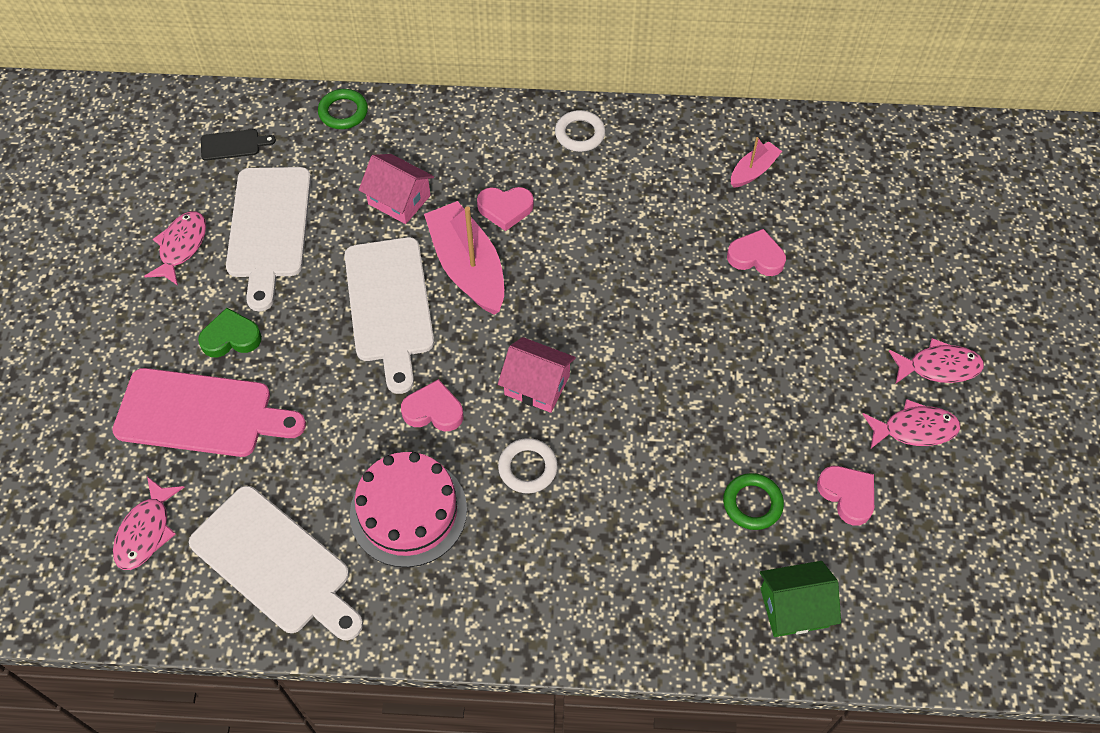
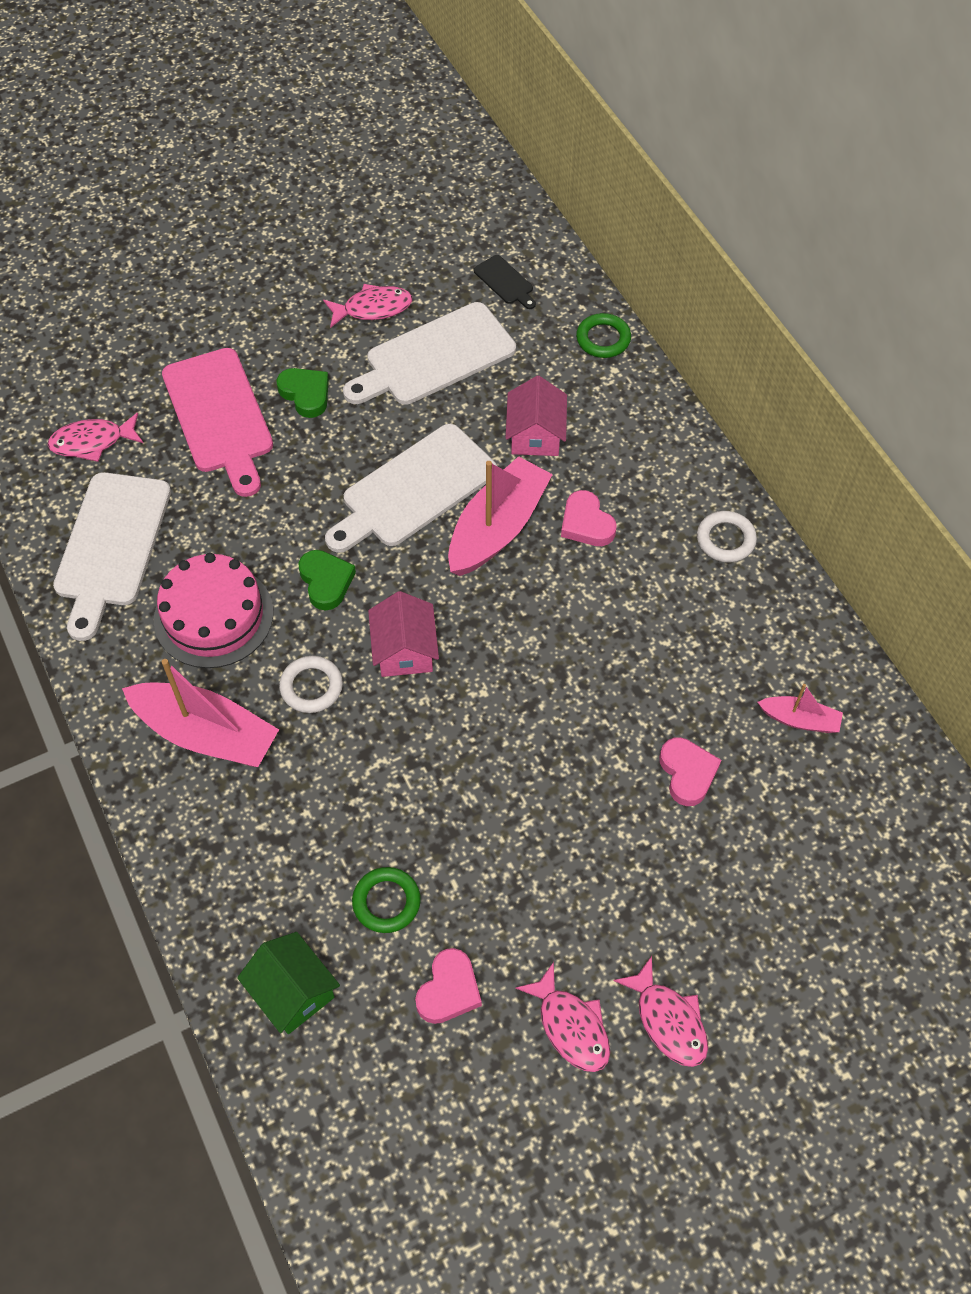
camera: 60 degrees right, 0 degrees up
(433, 410) = (326, 581): pink heart -> green heart
(522, 569) = (206, 734): none -> pink boat

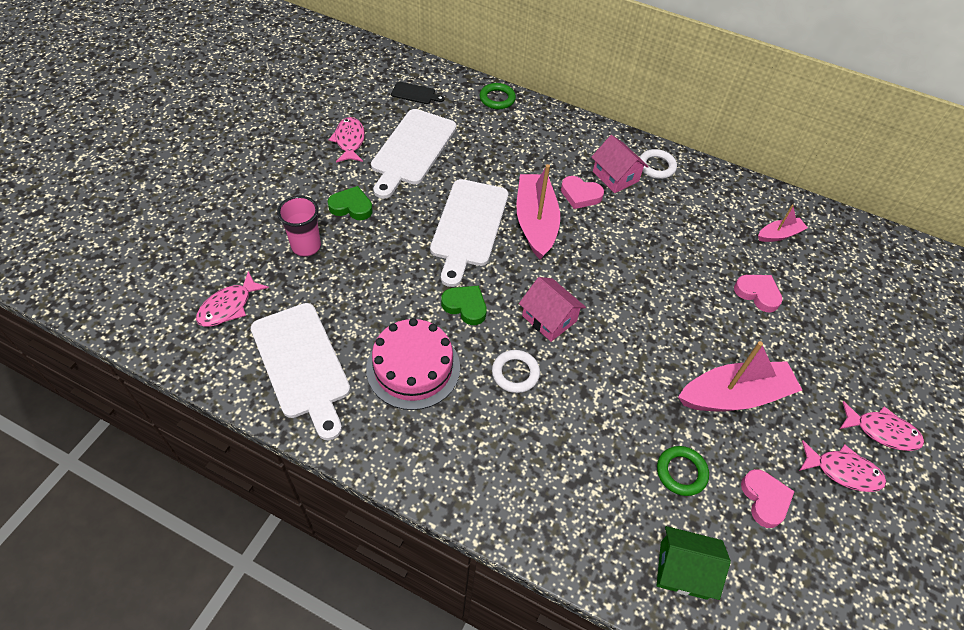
camera: 40 degrees left, 5 degrees down
(206, 734) = (477, 444): pink boat -> pink boat (735, 396)
(219, 416) = (306, 246): pink cutting board -> pink cup
(373, 308) = (349, 141): pink fish -> pink fish turned 45 degrees counterclockwise
(535, 434) = (508, 163): pink house -> pink house (615, 176)

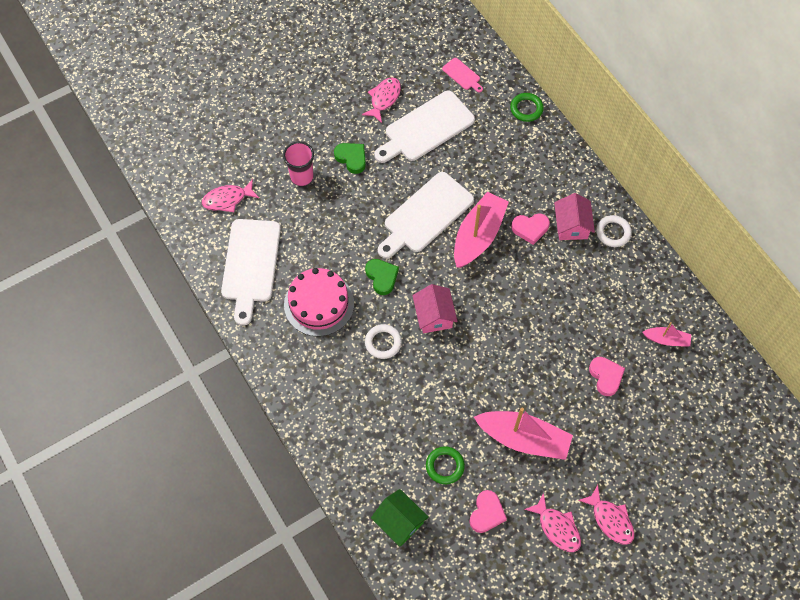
camera: 35 degrees right, 10 degrees up
(415, 94) = (462, 75): black cutting board -> pink cutting board
(580, 195) = (530, 229): pink heart -> pink heart turned 60 degrees counterclockwise

